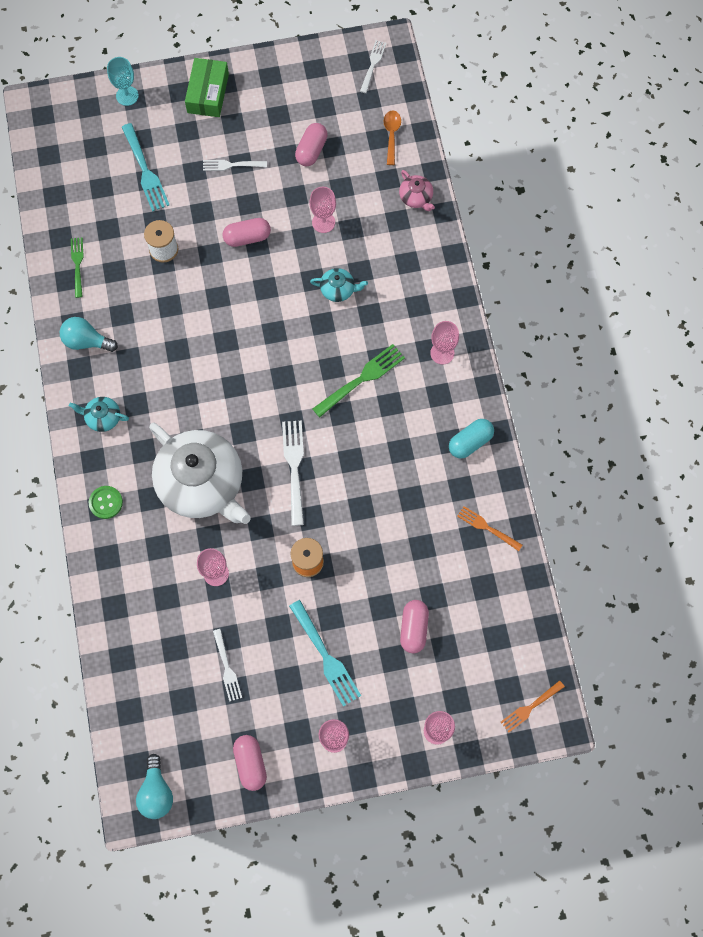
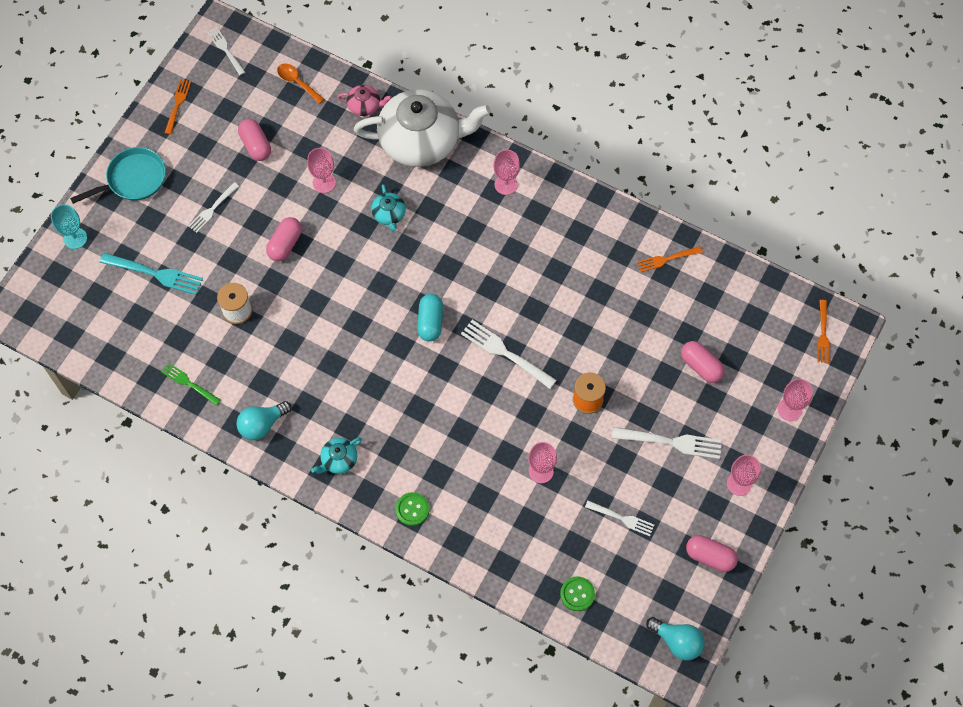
camera: 50 degrees left, 5 degrees down
(135, 682) = (577, 594): none -> green button
(202, 483) = (459, 427): white teapot -> white teapot (421, 140)
(208, 93) = (133, 179): green box -> turquoise pan
(296, 71) = (177, 105): none -> orange fork
(325, 655) = (670, 442): turquoise fork -> white fork
(338, 289) = (389, 214): turquoise teapot -> turquoise teapot turned 120 degrees clockwise
(361, 380) = (476, 254): green fork -> none
(470, 442) = (592, 220): turquoise capsule -> turquoise capsule (430, 322)

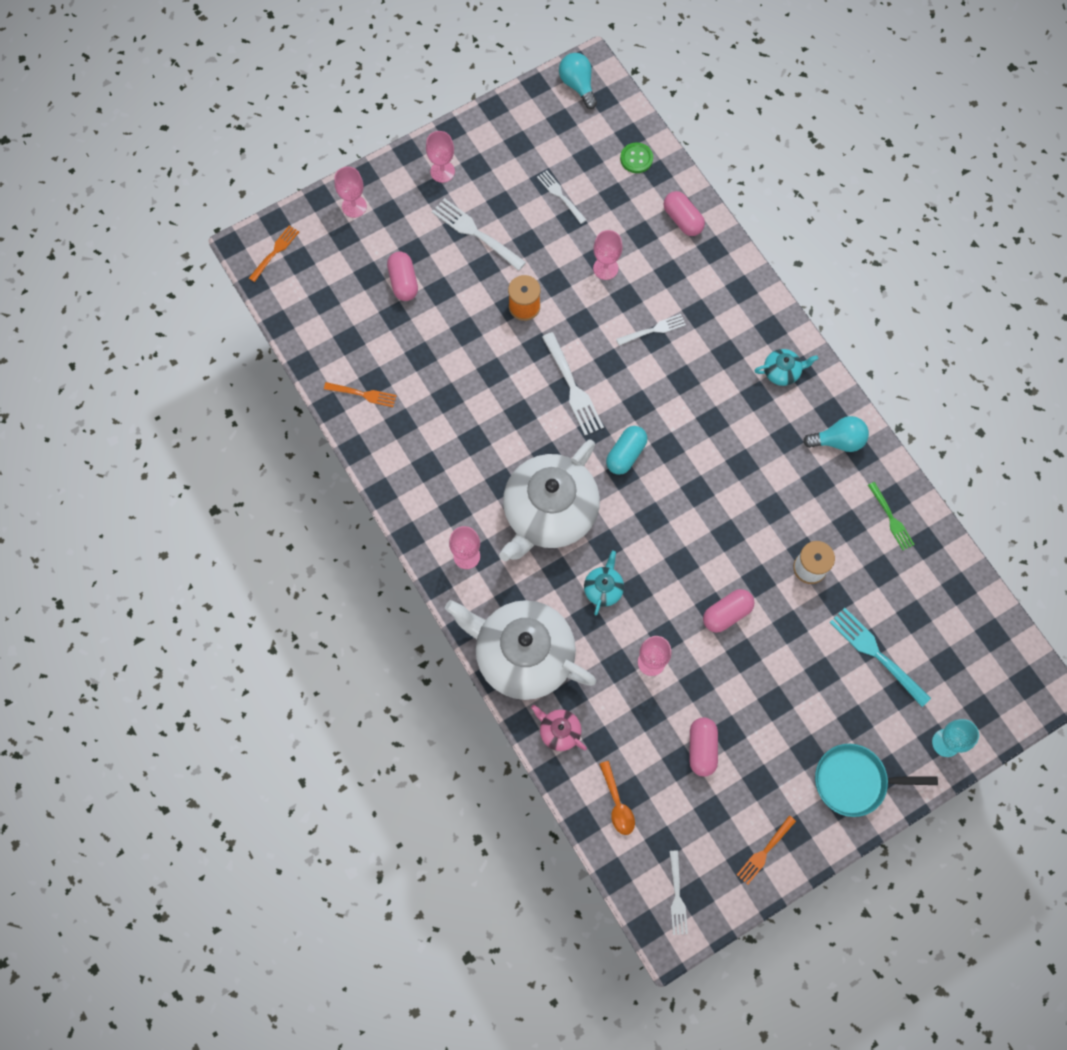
camera: 150 degrees left, 5 degrees up
(212, 208) = (783, 697): white fork -> white fork (653, 330)
(412, 509) = (738, 295): green button -> none
(463, 247) = (549, 512): none -> white teapot
(710, 556) = (507, 130): pink capsule -> pink capsule (682, 220)

